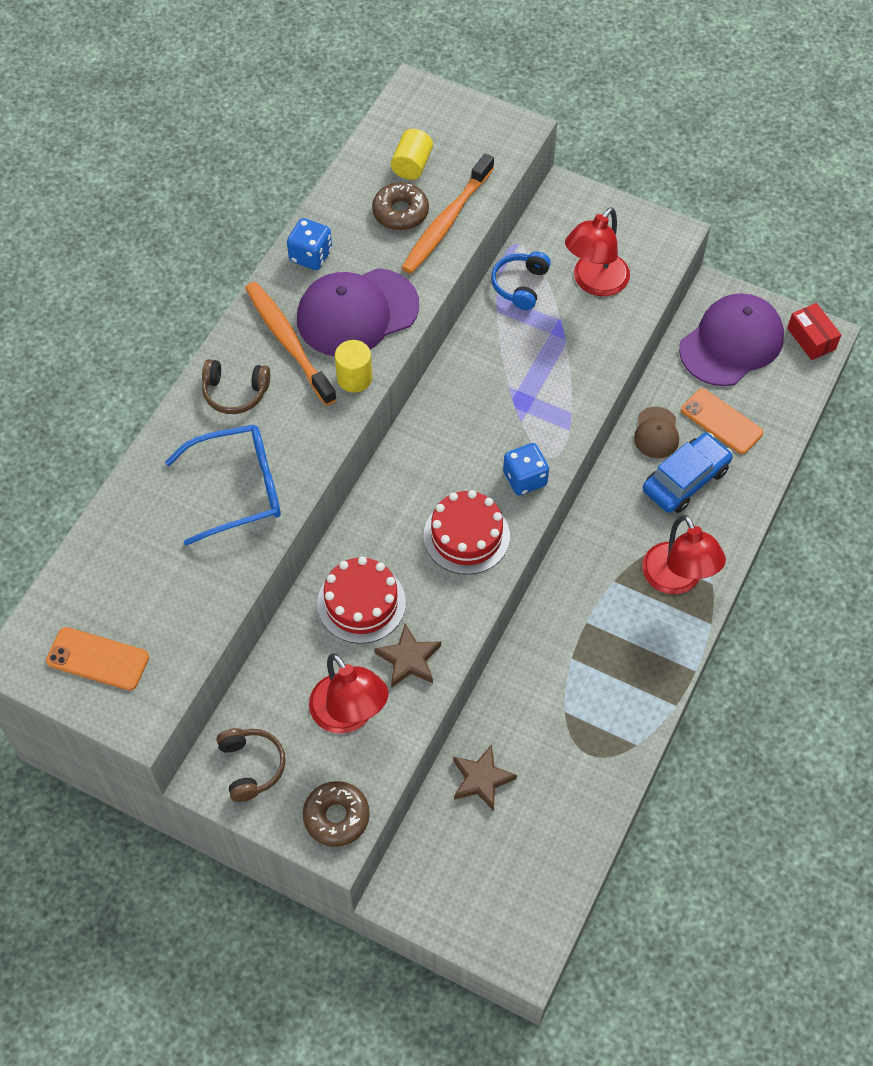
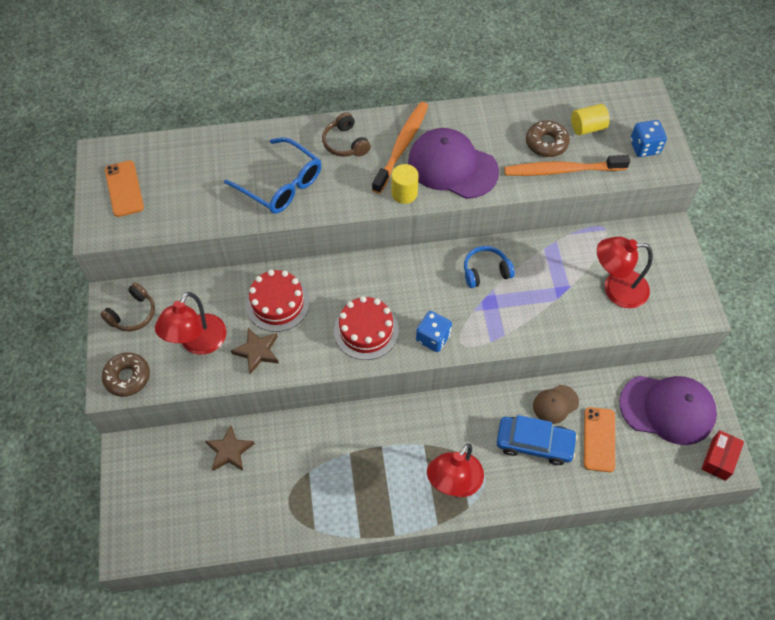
camera: 55 degrees right, 0 degrees up
(310, 256) = (472, 119): blue dice -> blue dice (644, 147)
(520, 285) = (575, 249): blue headphones -> blue headphones (485, 271)

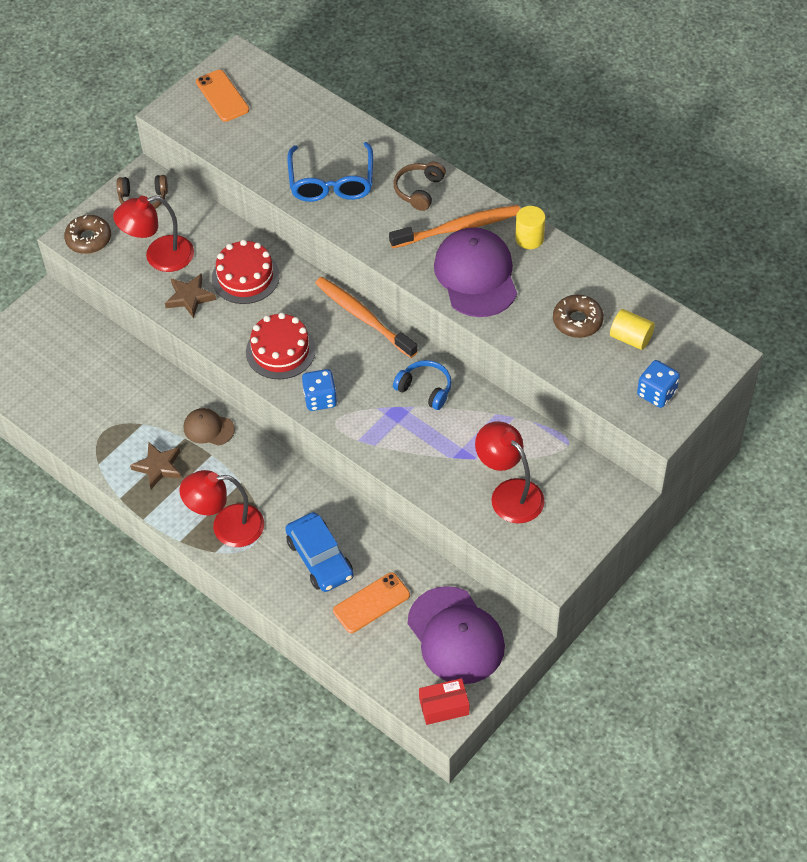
camera: 50 degrees right, 5 degrees down
(124, 188) = (222, 96): orange phone -> orange phone turned 60 degrees counterclockwise
(230, 451) = (110, 361): brown star -> brown star (158, 467)
(404, 193) = (411, 264): yellow cylinder -> yellow cylinder (529, 238)
(555, 404) = (373, 548): brown cap -> brown cap (208, 428)
(562, 170) = (559, 352): orange toothbrush -> orange toothbrush (363, 317)

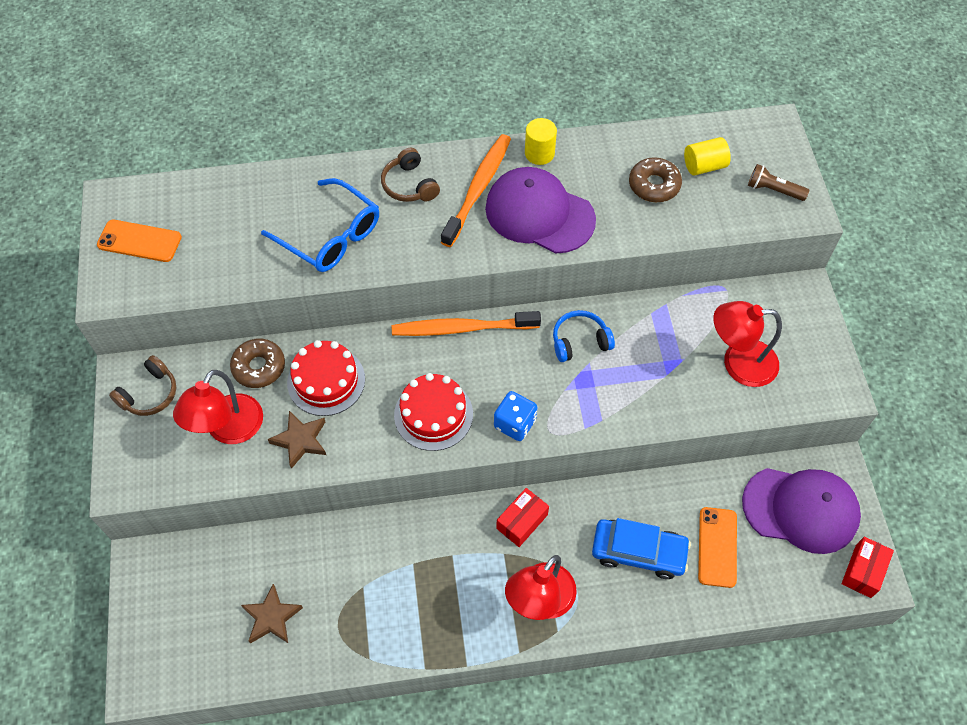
camera: 50 degrees left, 5 degrees up
(89, 239) = (142, 472): brown donut -> brown donut (259, 367)
(158, 467) = (423, 609): brown star -> brown star (272, 617)
(208, 428) = (422, 536): brown cap -> none
(274, 475) = (522, 521): none -> red box
(656, 393) = (773, 190): blue dice -> brown flashlight

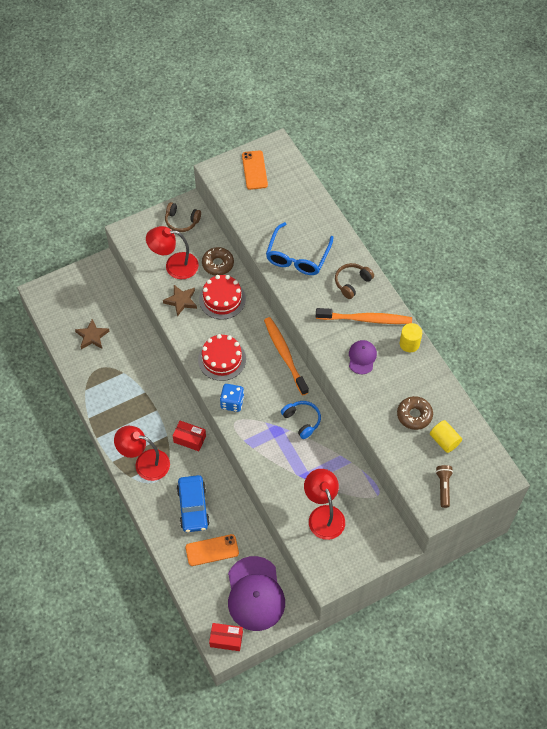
camera: 70 degrees right, 0 degrees up
(539, 213) = (362, 357): purple cap -> purple cap, size x0.51

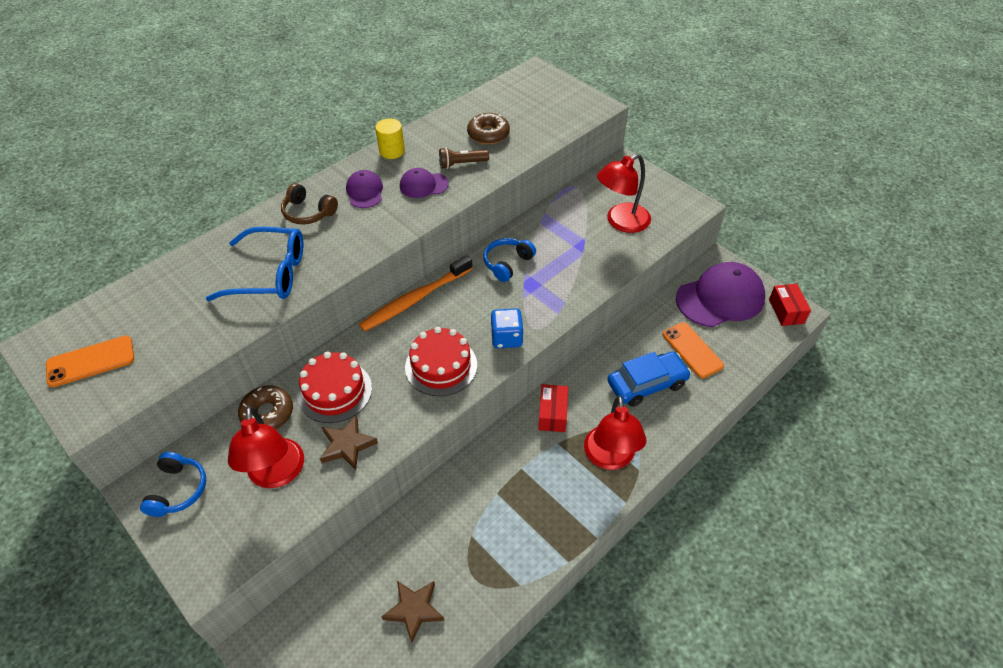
camera: 105 degrees left, 10 degrees down
(181, 221) = (178, 490): brown headphones -> blue headphones
(365, 319) = (365, 191): orange toothbrush -> purple cap
(443, 487) = (566, 104): brown flashlight -> brown flashlight (462, 164)
(444, 441) = (511, 110): yellow cylinder -> none

